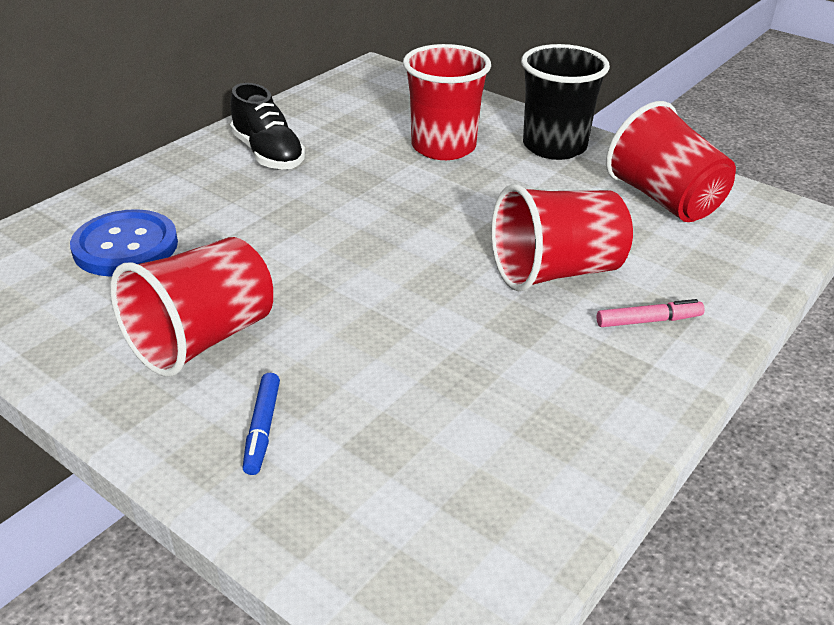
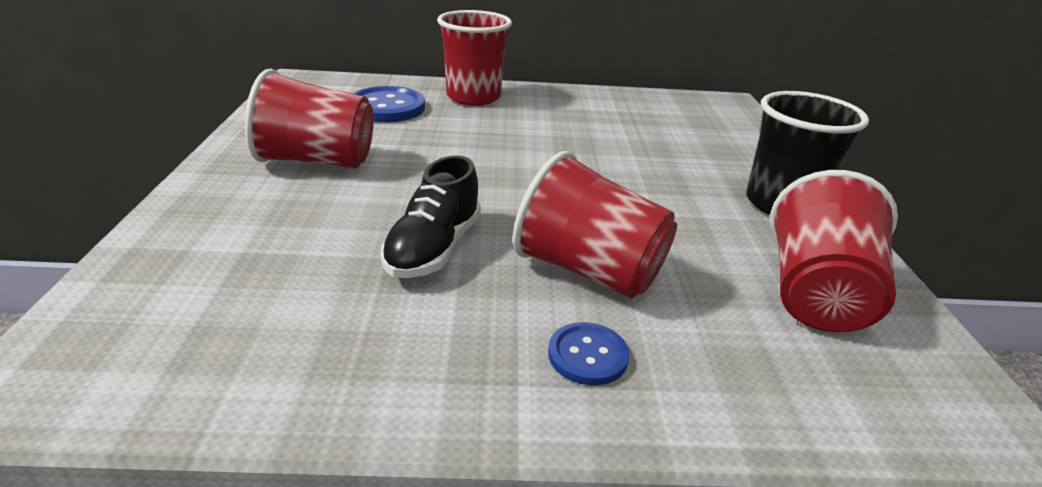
camera: 50 degrees right, 5 degrees down
(262, 429) = (237, 214): blue marker -> none
(268, 154) = (552, 108): black shoe -> black shoe (433, 248)
(443, 147) = (680, 159): red cup -> red cup (473, 97)
(648, 321) = (587, 355): pink marker -> blue button

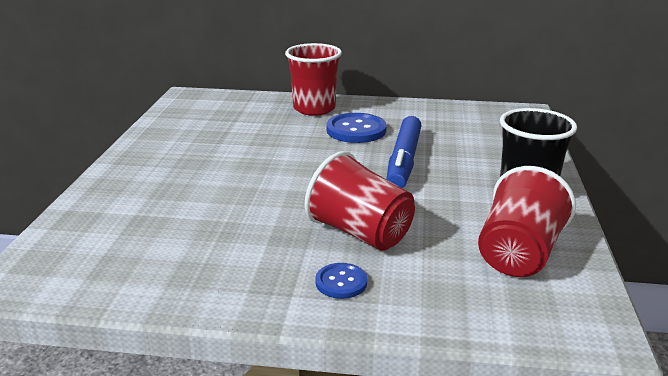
camera: 10 degrees right, 5 degrees down
(317, 161) = (190, 156): red cup -> none
(386, 107) = (246, 117): blue button -> blue button (356, 130)
(433, 248) = (258, 216): black shoe -> none
(610, 164) = (404, 161): none -> blue marker

